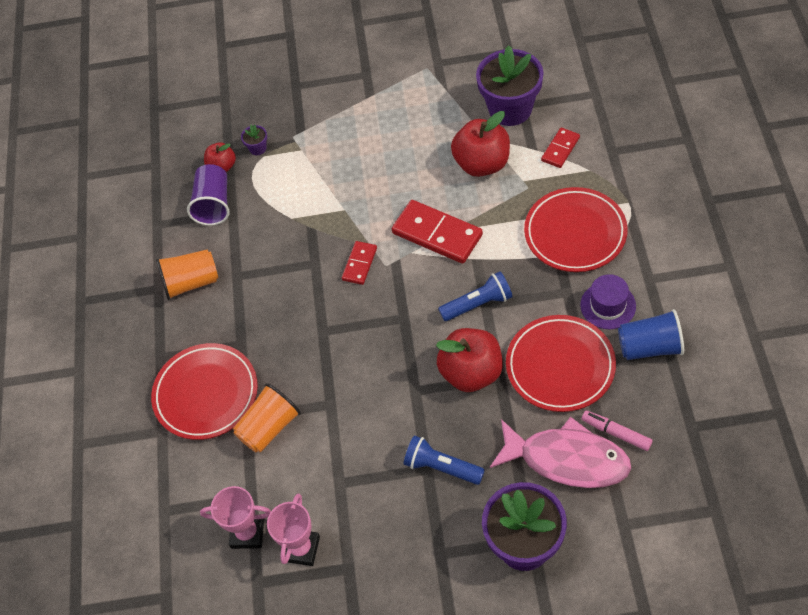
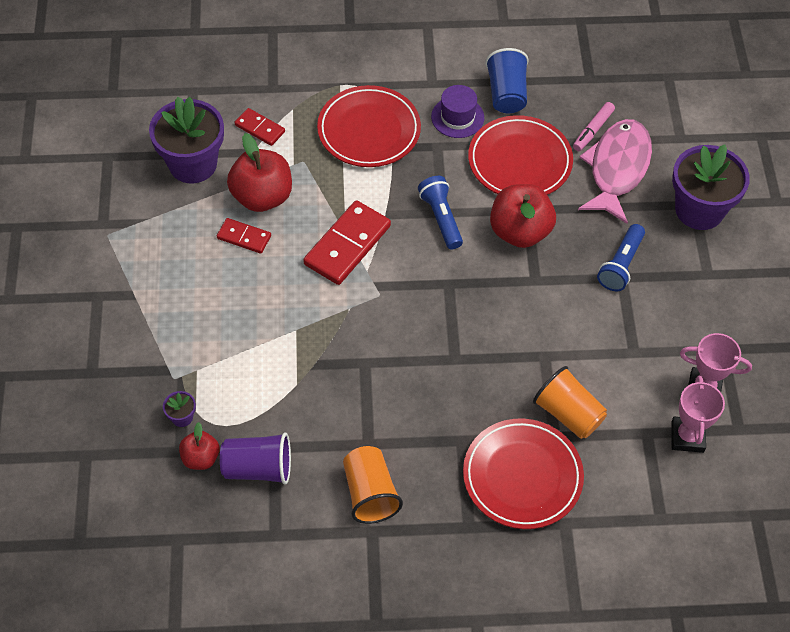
camera: 95 degrees left, 0 degrees up
(359, 264) = (374, 319): red domino -> red domino (244, 237)

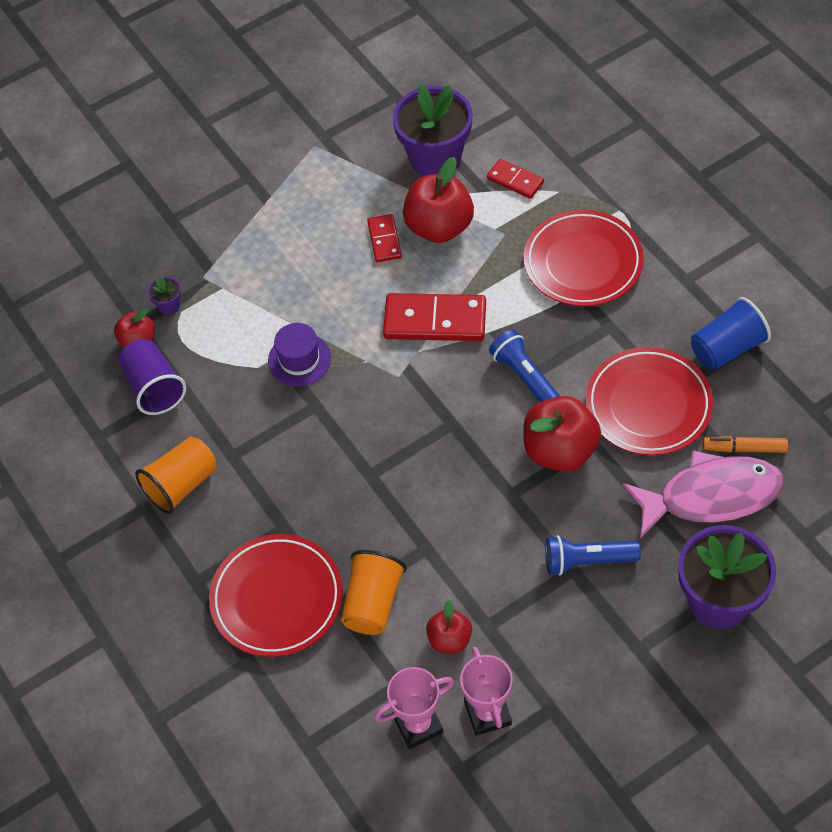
camera: 65 degrees right, 0 degrees up
(259, 128) = (515, 181): red domino -> red domino turned 60 degrees counterclockwise
(441, 218) = (524, 376): blue flashlight -> blue flashlight turned 75 degrees counterclockwise
(457, 117) = (660, 323): purple hat -> purple hat (299, 359)
(593, 130) = (744, 448): pink marker -> orange marker
(630, 381) = (449, 639): none -> red apple

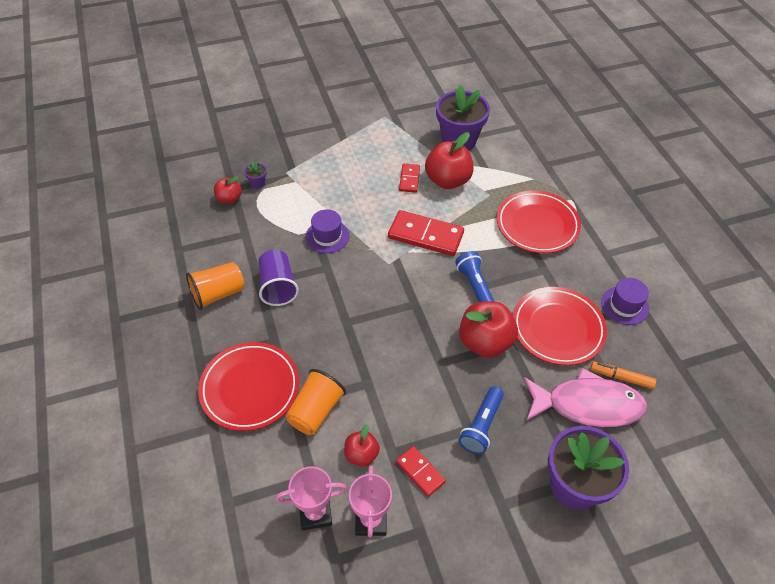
camera: 10 degrees right, 5 degrees down
(154, 387) = (227, 229): purple cup -> purple cup (278, 287)
(515, 181) = (506, 165): red domino -> red domino (420, 472)
(587, 561) = (481, 426): blue flashlight -> blue flashlight turned 75 degrees counterclockwise
(727, 348) = (624, 305): blue cup -> purple hat

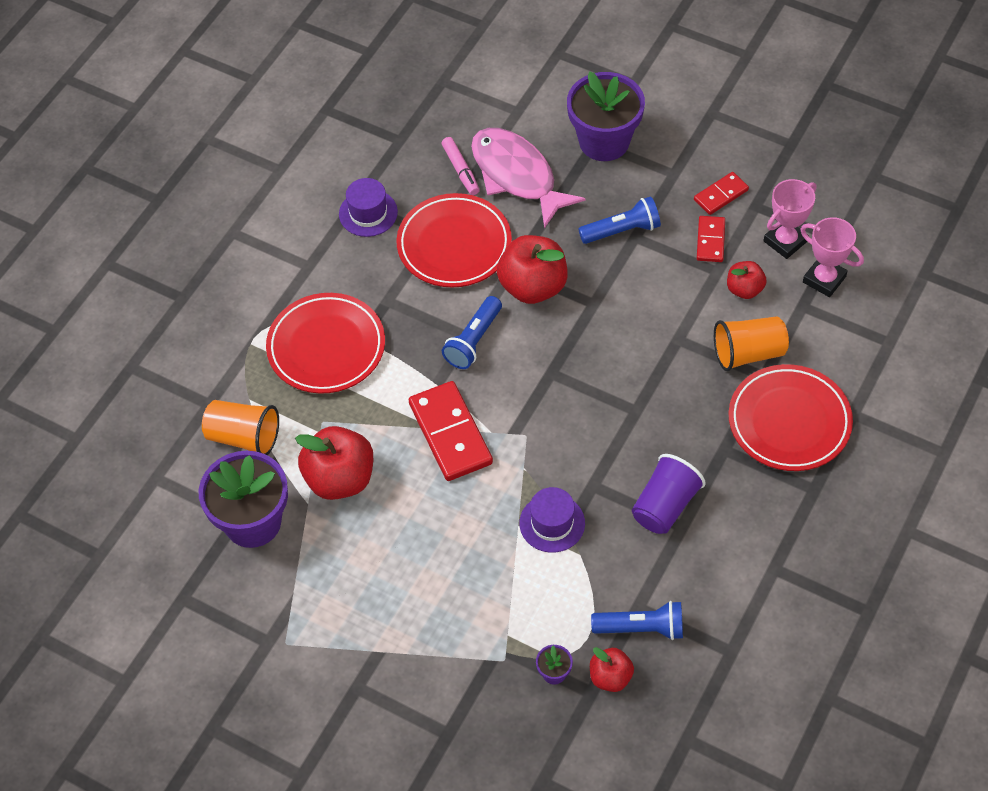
camera: 130 degrees left, 5 degrees up
(218, 294) = (734, 551): orange cup -> orange cup (244, 437)
(234, 227) = (641, 628): none -> blue flashlight
(409, 179) = (378, 518): red domino -> red domino (721, 195)
(621, 377) = (461, 170): orange marker -> pink marker

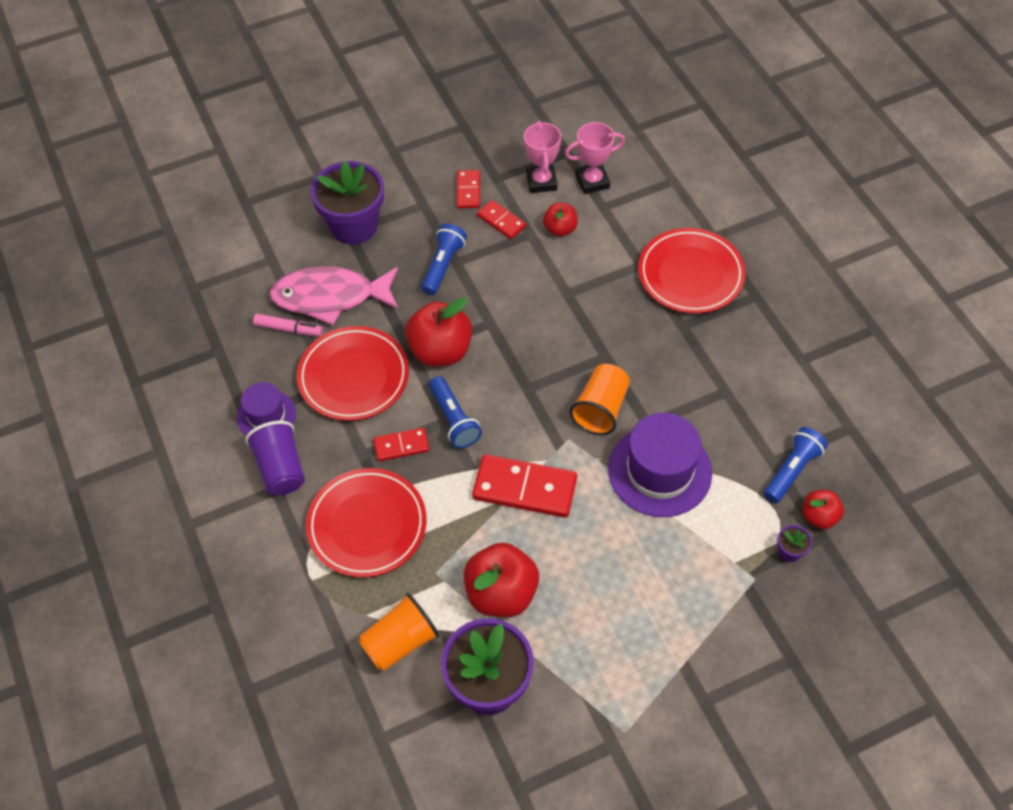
camera: 55 degrees left, 0 degrees up
(417, 321) = (401, 446): none -> red domino
(552, 523) = (659, 471): purple hat -> purple hat, size x1.71
(665, 506) = (701, 390): purple cup -> purple cup (281, 469)
(748, 353) = (615, 261): orange cup -> orange cup (600, 409)

